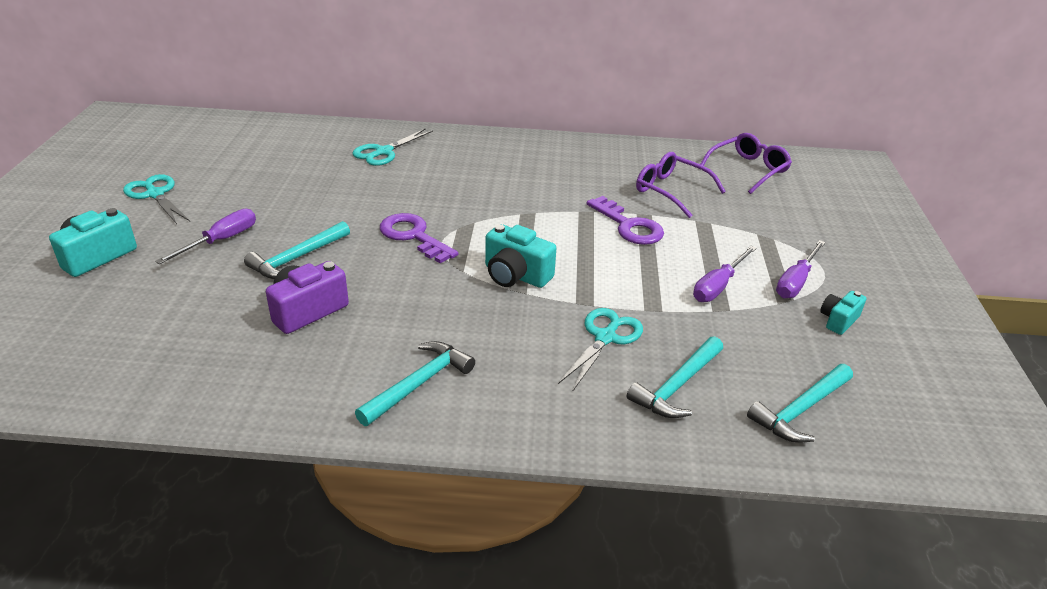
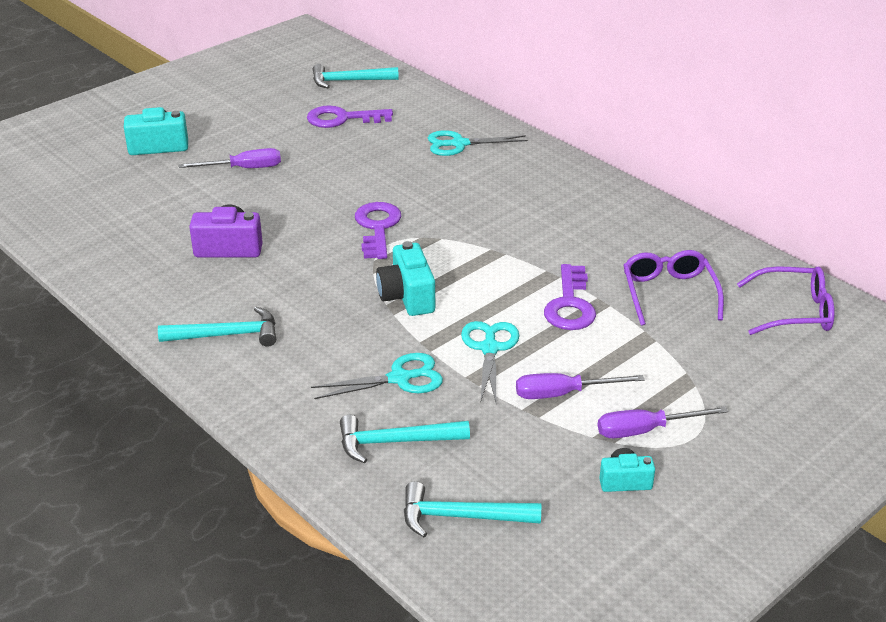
camera: 45 degrees right, 0 degrees up
(155, 194) = (248, 112): turquoise scissors -> turquoise scissors (489, 348)
(256, 168) = (342, 119): none -> purple key
(297, 258) = (274, 206): turquoise hammer -> turquoise hammer (349, 81)

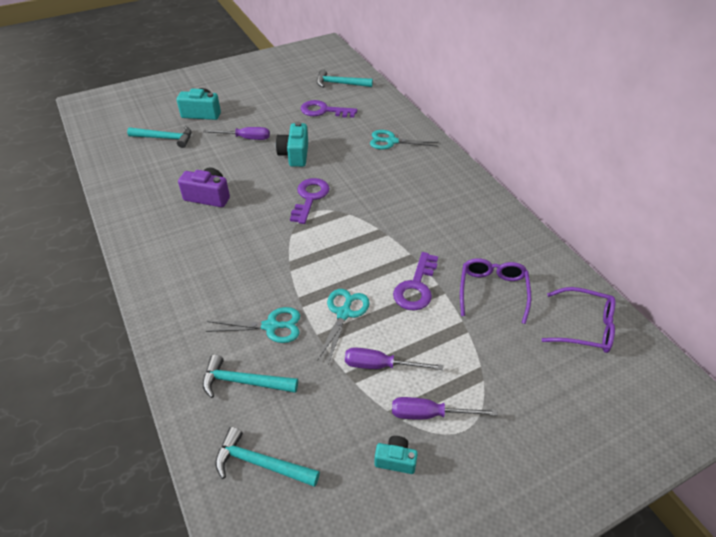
camera: 15 degrees right, 10 degrees up
(227, 335) = (175, 265): turquoise hammer -> turquoise hammer (165, 138)
(407, 296) = (305, 257): turquoise camera -> turquoise camera (294, 155)

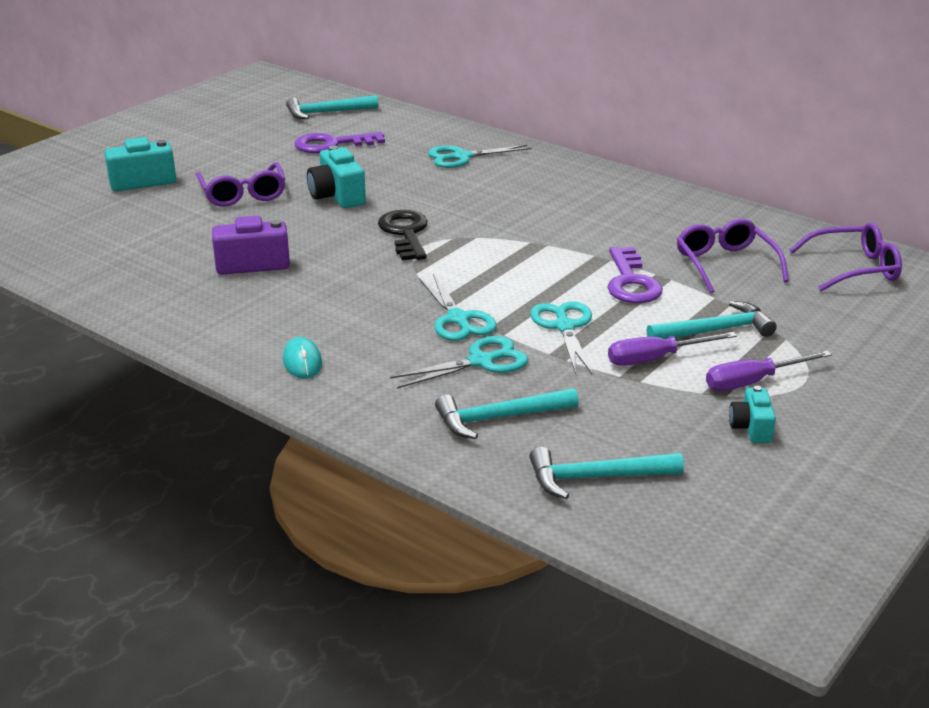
camera: 25 degrees left, 15 degrees down
(165, 138) = (111, 218): turquoise hammer -> turquoise hammer (715, 331)
(173, 288) = (302, 362): none -> turquoise mouse
(245, 138) = (243, 194): purple screwdriver -> purple glasses
(285, 283) = (458, 319): none -> turquoise scissors
(310, 197) = (405, 233): purple key -> black key
(395, 460) = (751, 428): turquoise camera -> turquoise camera turned 75 degrees counterclockwise

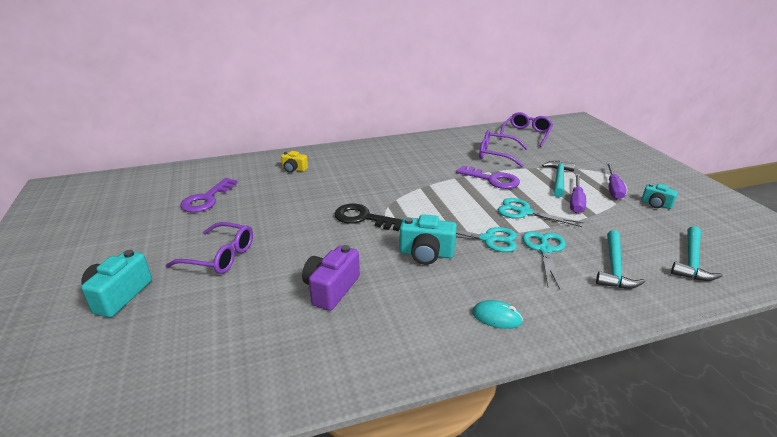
camera: 55 degrees left, 0 degrees up
(327, 113) = (159, 185): turquoise hammer -> none
(337, 196) = (281, 222): turquoise camera -> turquoise camera (426, 254)
(462, 157) = (294, 169): turquoise scissors -> yellow camera

